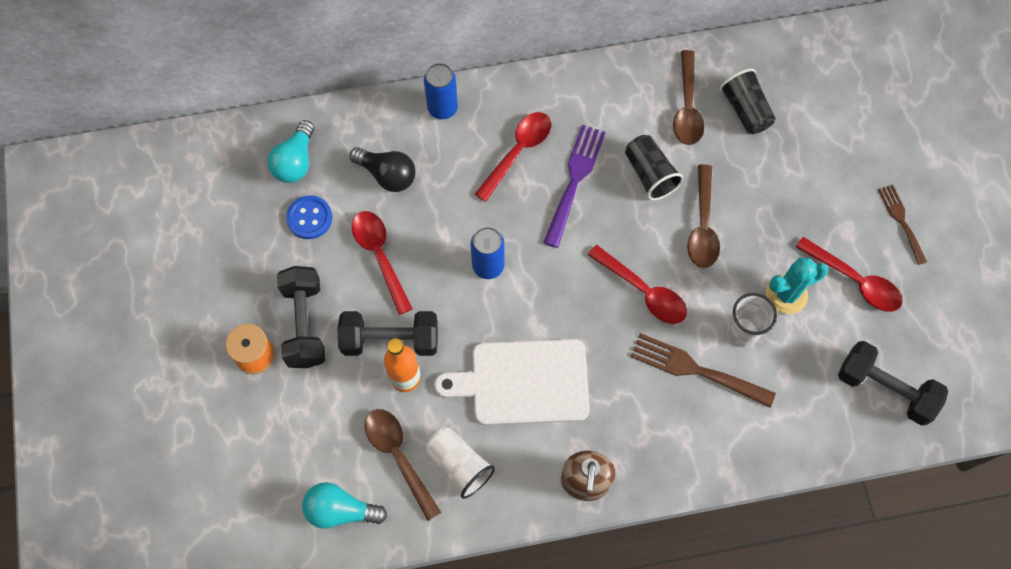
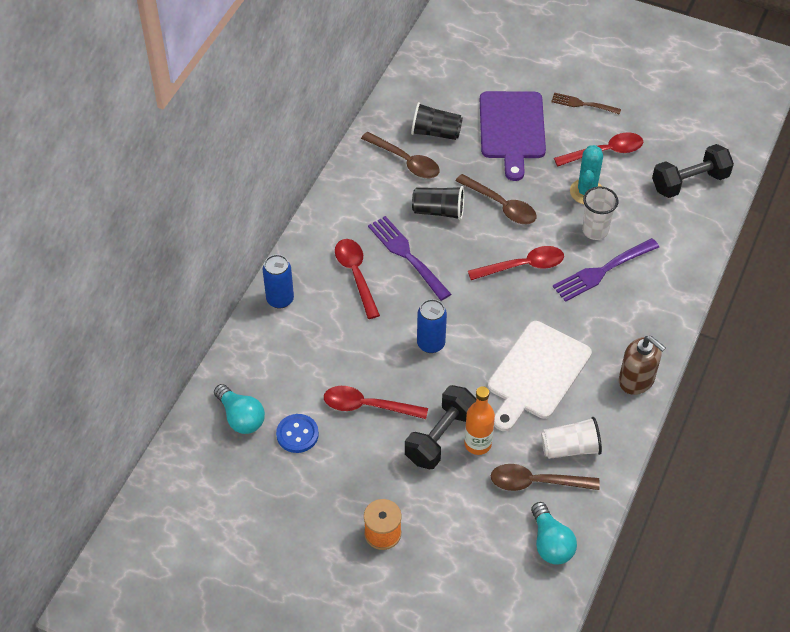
camera: 55 degrees left, 15 degrees down
(305, 324) = (383, 485): black dumbbell -> none
(340, 510) = (550, 543): turquoise light bulb -> turquoise light bulb turned 60 degrees counterclockwise
(387, 175) = (305, 364): black light bulb -> none
(696, 370) = (602, 271): brown fork -> purple fork
(809, 175) = (512, 129): none -> purple cutting board

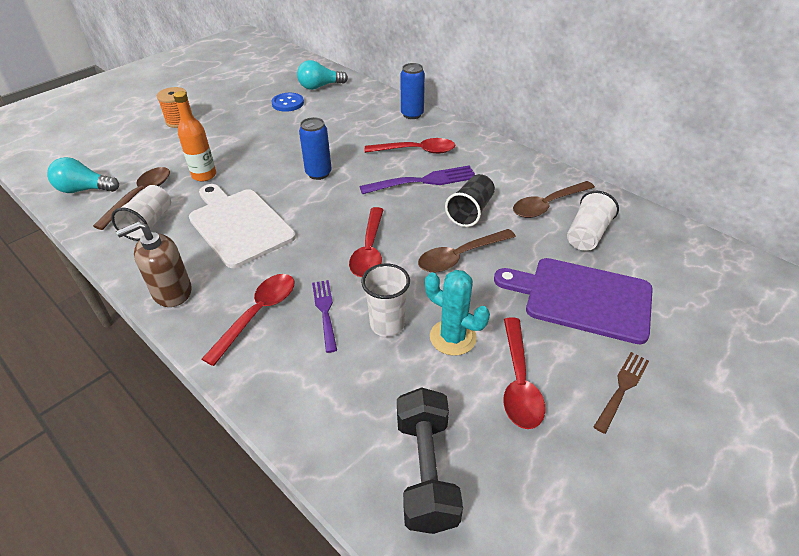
camera: 110 degrees right, 10 degrees down
(368, 406) = (285, 133): red spoon -> red spoon (258, 314)
(435, 132) = (587, 234): black cup -> white cup
(441, 437) = (228, 159): black dumbbell -> none
(602, 271) = (325, 312): purple fork -> purple fork, size x0.63

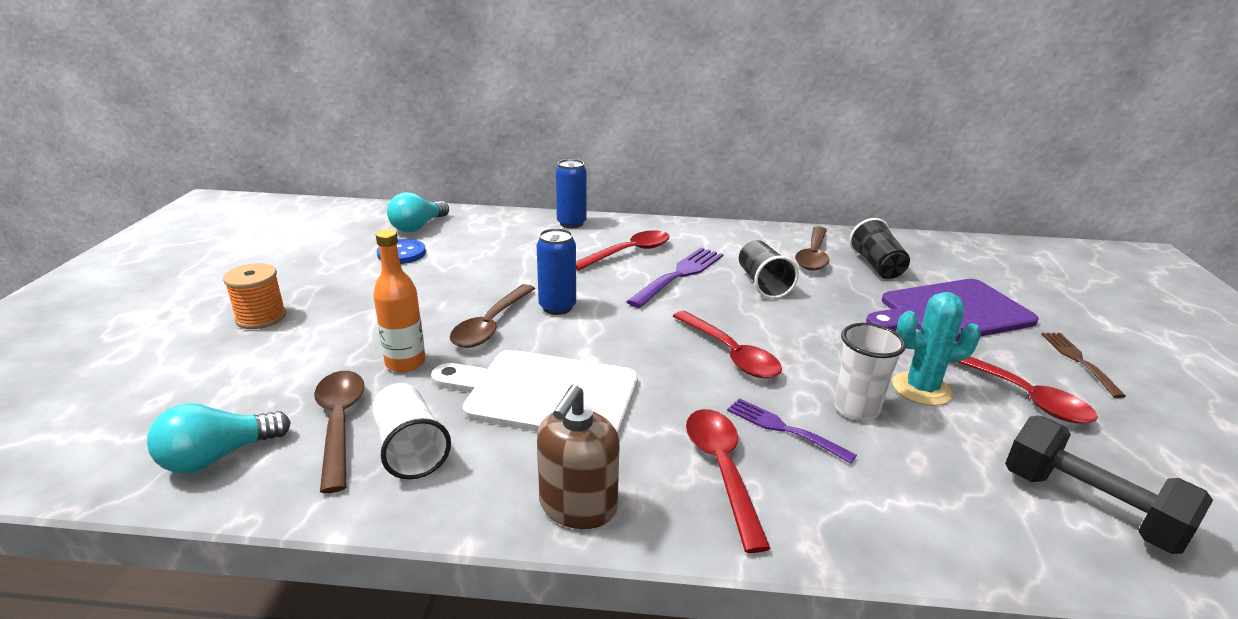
camera: 40 degrees left, 15 degrees down
(460, 256) = (816, 322): brown spoon -> brown spoon (491, 325)
(587, 234) = (876, 266): white cup -> black cup

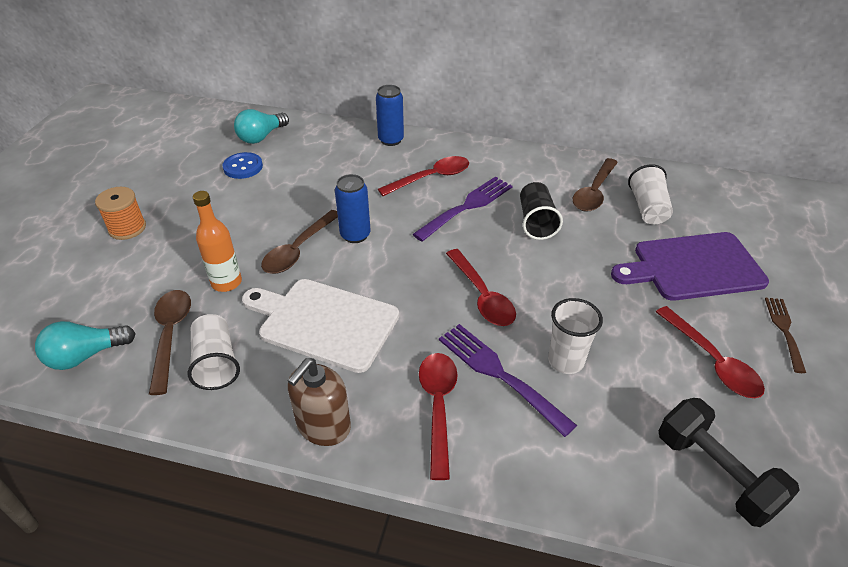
camera: 10 degrees right, 15 degrees up
(784, 429) = (500, 374): purple fork -> purple fork, size x1.58
(876, 266) = (647, 208): black cup -> white cup
(921, 389) = (629, 347): turquoise cactus -> none

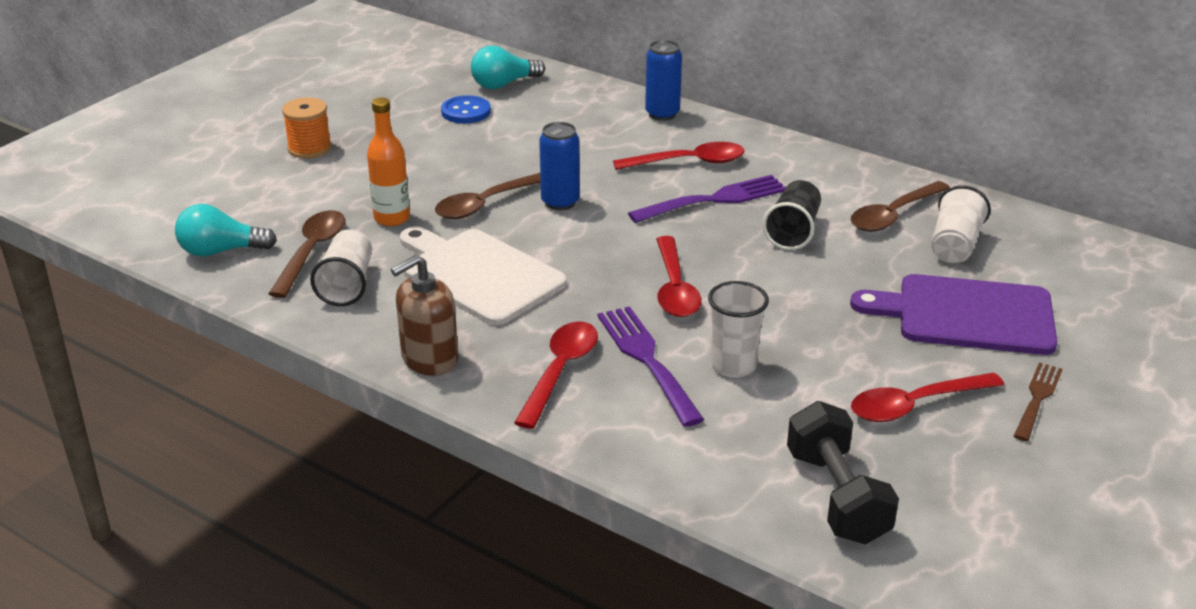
camera: 20 degrees right, 10 degrees down
(712, 361) = (915, 405): red spoon -> red spoon turned 75 degrees clockwise

